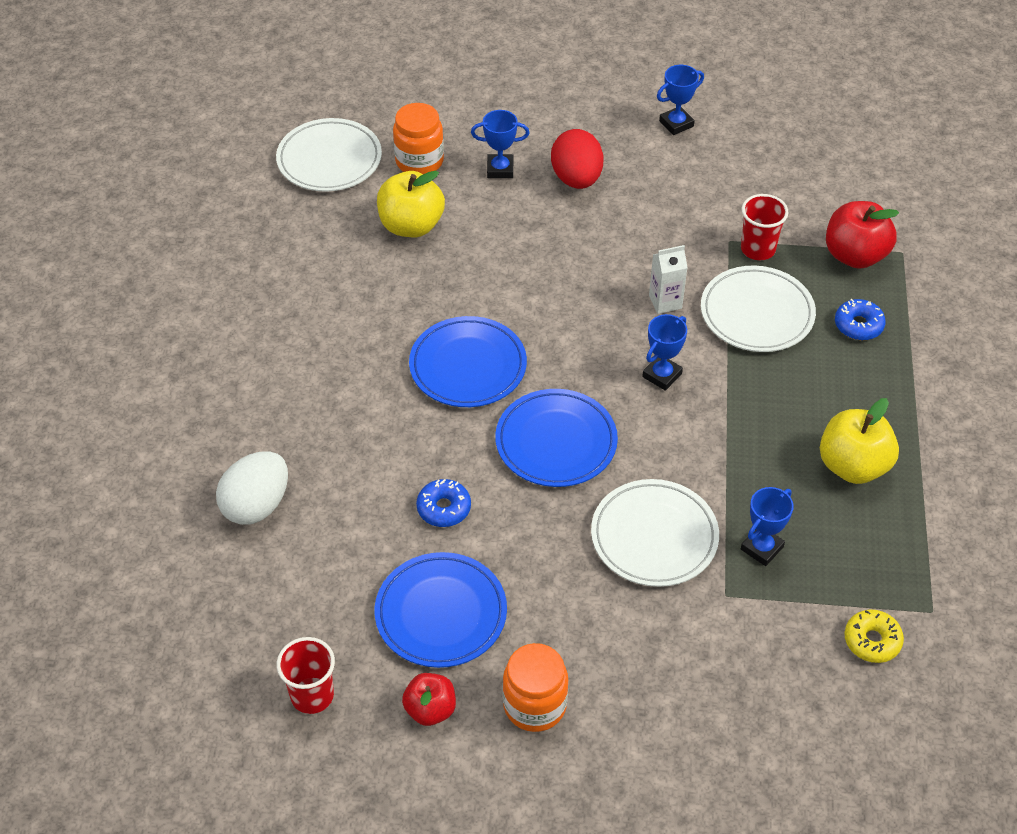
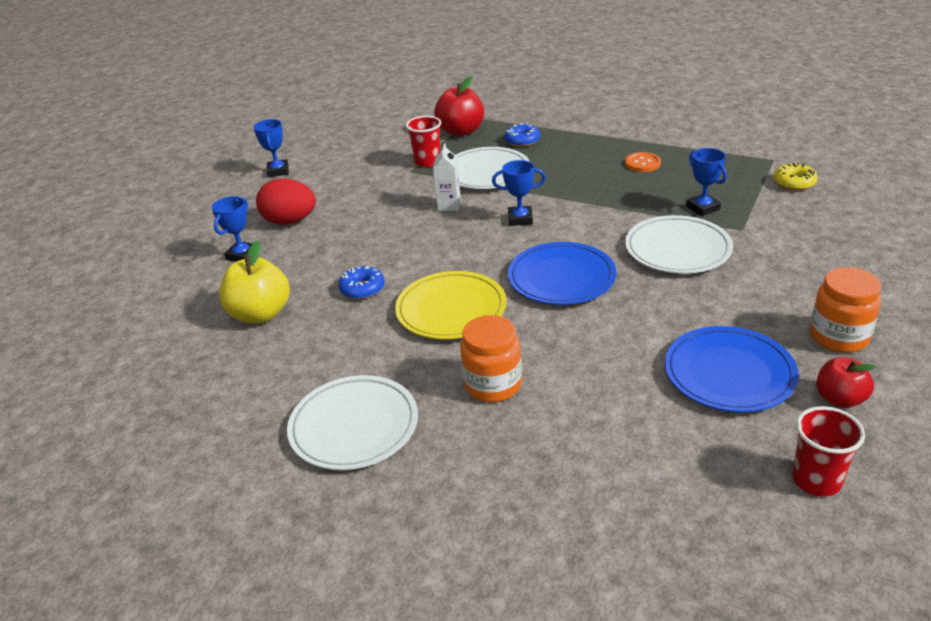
camera: 65 degrees left, 15 degrees down
(256, 505) = (551, 483): white egg -> none
(329, 160) = (126, 351): white plate -> white plate (354, 427)
(419, 161) = (188, 296): orange jar -> orange jar (493, 385)
(444, 508) = (607, 351): blue donut -> blue donut (362, 289)
(468, 366) = (451, 310): blue plate -> yellow plate
(662, 375) = (520, 219): blue trophy -> blue trophy turned 60 degrees counterclockwise
(853, 466) = (642, 163): yellow apple -> orange button

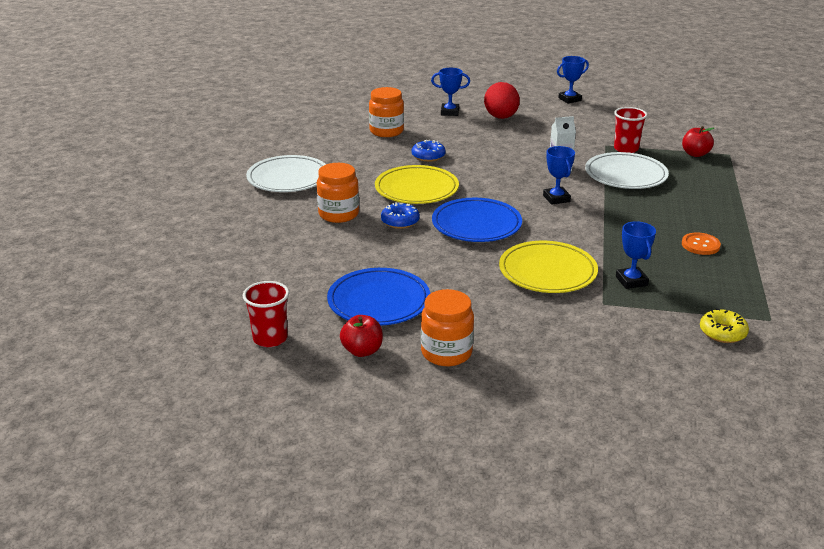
camera: 70 degrees right, 5 degrees down
(260, 314) = (386, 131): yellow apple -> orange jar
(461, 131) = (695, 154): red apple -> red apple, size x0.62
(522, 141) = (700, 183): blue donut -> blue donut (400, 221)
(677, 249) = (547, 272): white plate -> yellow plate
(702, 208) = (631, 281): blue trophy -> blue trophy turned 60 degrees counterclockwise

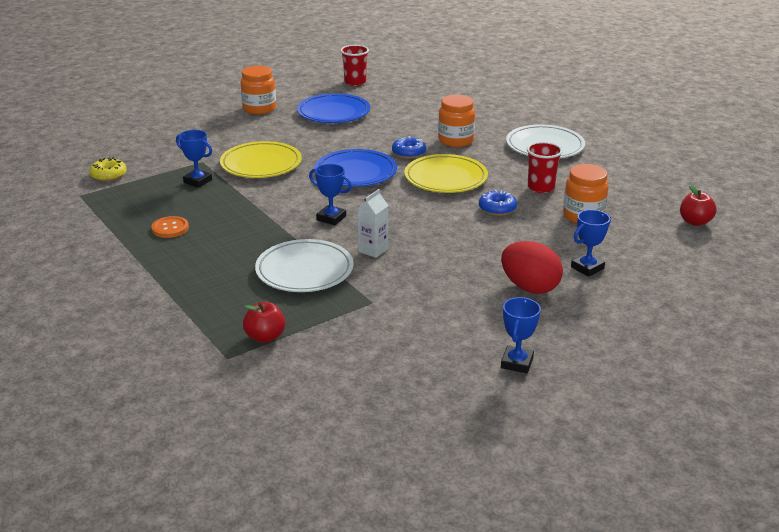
camera: 135 degrees right, 0 degrees up
(362, 351) = (302, 94): red apple -> red apple (695, 222)
(626, 149) = (344, 306): red cup -> red cup (541, 187)

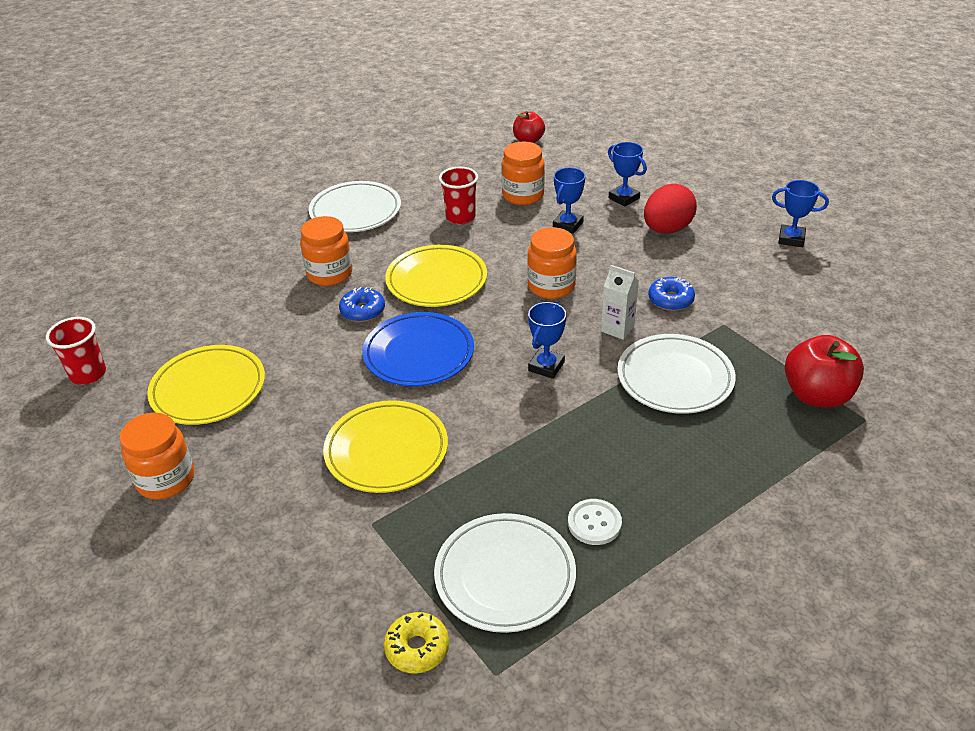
camera: 90 degrees left, 10 degrees up
(143, 199) = (505, 576): none -> white plate
(170, 228) = (594, 523): orange button -> white button
(198, 181) = (442, 517): blue trophy -> blue trophy (567, 225)
(265, 337) = (817, 395): red apple -> red apple, size x1.60
(333, 113) = (208, 389): blue plate -> yellow plate
(435, 224) = (551, 286): none -> orange jar
(497, 209) = (511, 245): blue donut -> blue donut (670, 300)

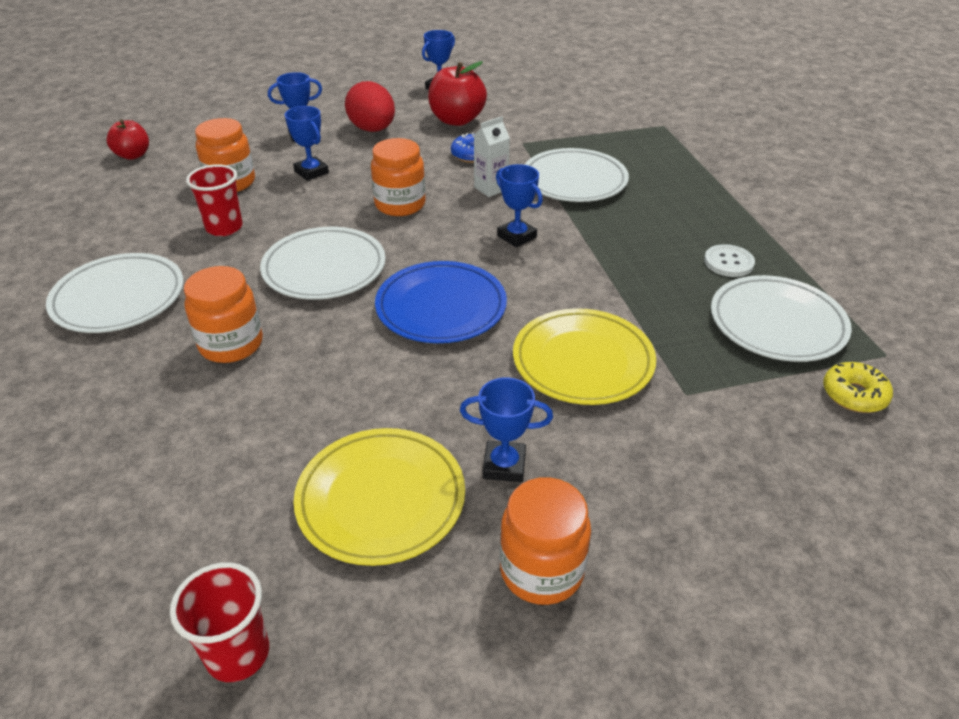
camera: 70 degrees left, 0 degrees up
(255, 437) = (504, 465): none -> blue trophy
(363, 311) = (331, 332): blue donut -> none
(436, 280) = (324, 268): yellow plate -> white plate
(817, 395) = (629, 133): red apple -> red apple (457, 120)

